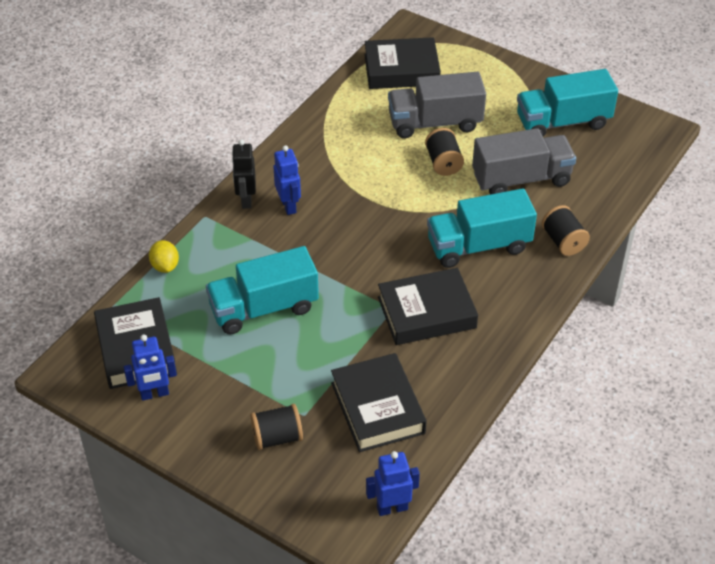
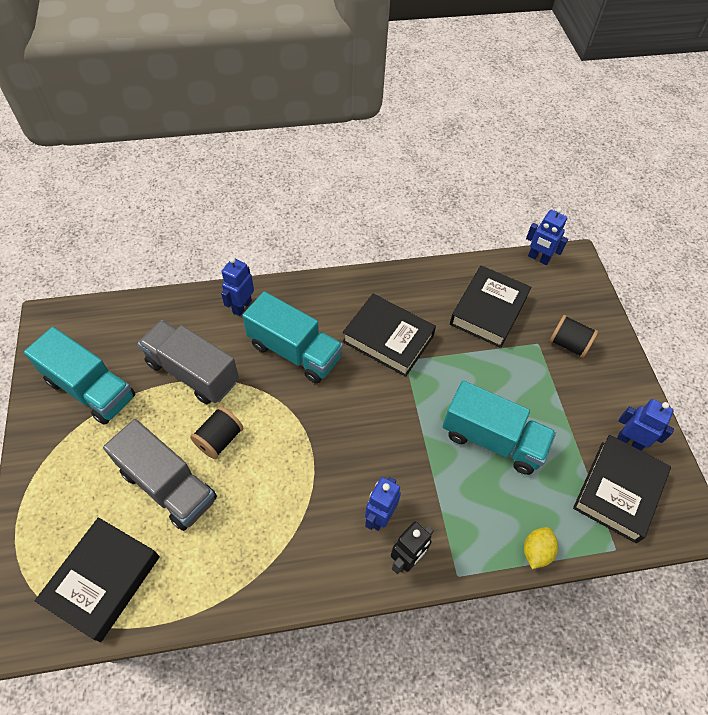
camera: 135 degrees left, 10 degrees up
(401, 70) = (103, 580): black book -> black book turned 75 degrees clockwise
(563, 241) = (242, 306): black spool -> blue robot

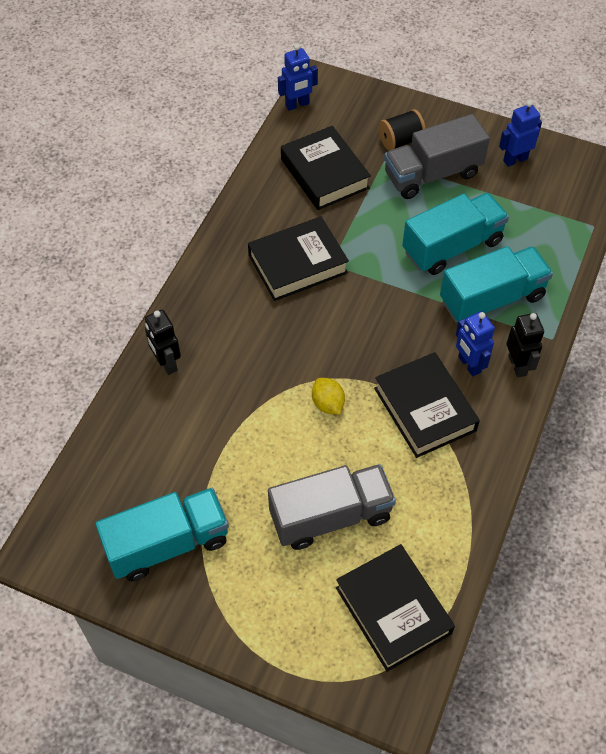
camera: 55 degrees left, 0 degrees up
(193, 372) = (216, 442): grey truck -> grey truck (432, 174)
(219, 439) = (310, 452): black spool -> none
(242, 306) = (166, 363): blue robot -> black robot
(294, 351) = (256, 344): turquoise truck -> turquoise truck (492, 299)
(536, 551) = (565, 276): yellow lemon -> yellow lemon (328, 404)
(618, 491) = (550, 194): black book -> black book (425, 409)

